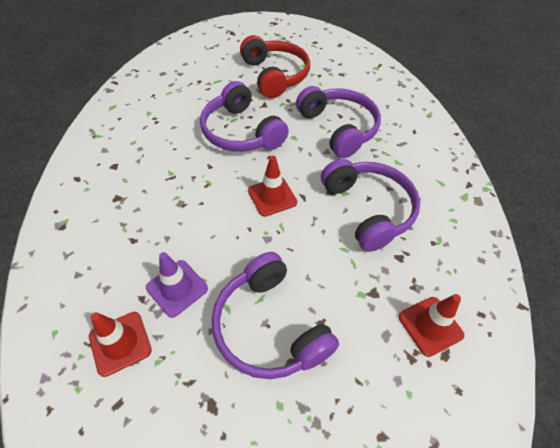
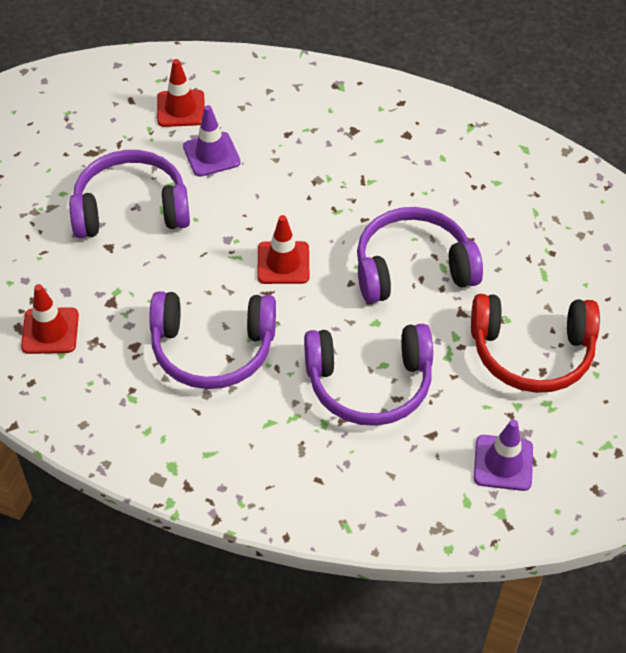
camera: 115 degrees right, 0 degrees up
(349, 72) = (503, 463): none -> purple traffic cone

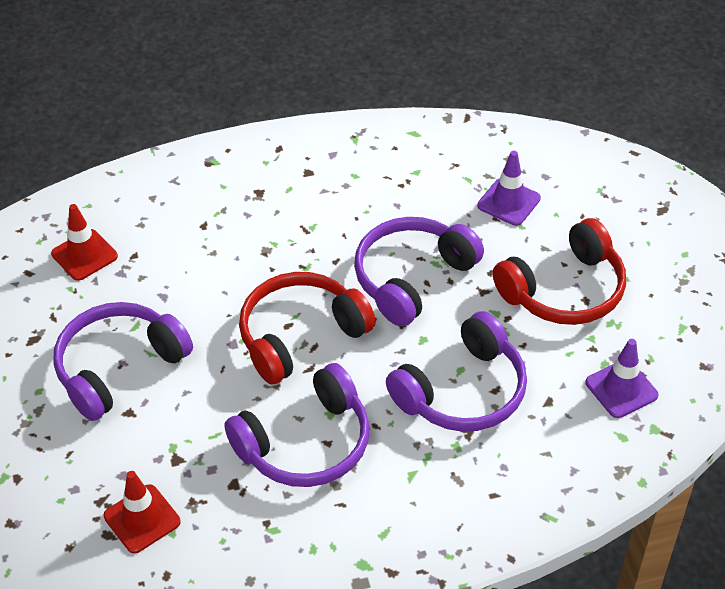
camera: 35 degrees left, 5 degrees down
(211, 154) = (150, 279): purple traffic cone -> purple traffic cone (508, 202)
(283, 263) = (300, 336): red traffic cone -> red headphones

